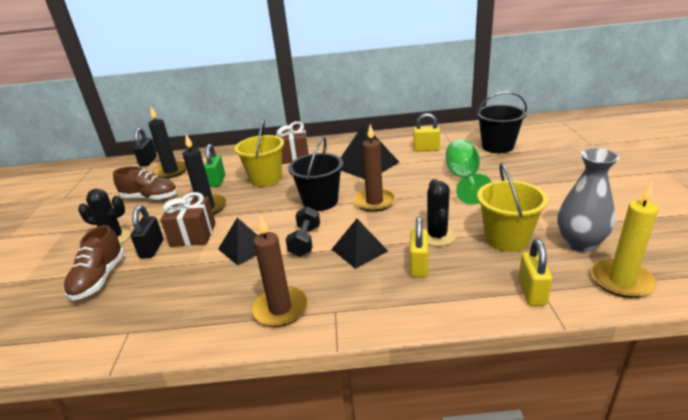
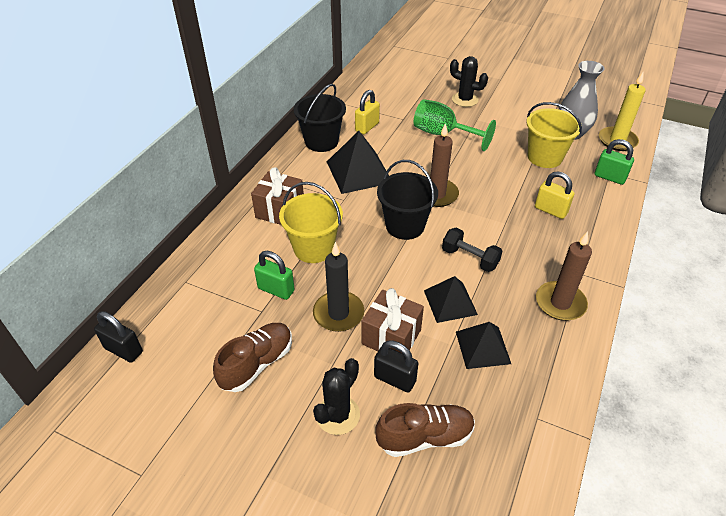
camera: 65 degrees left, 15 degrees up
(99, 279) = (425, 437): brown shoe -> brown shoe turned 45 degrees counterclockwise
(171, 171) = (194, 329): black candle -> none
(359, 250) = (507, 231): black pyramid -> black pyramid (482, 347)
(437, 236) = (517, 185): black cactus -> black cactus (465, 100)
(497, 146) = (405, 93): black bucket -> black bucket (321, 142)
(532, 292) = (609, 177): yellow padlock -> green padlock

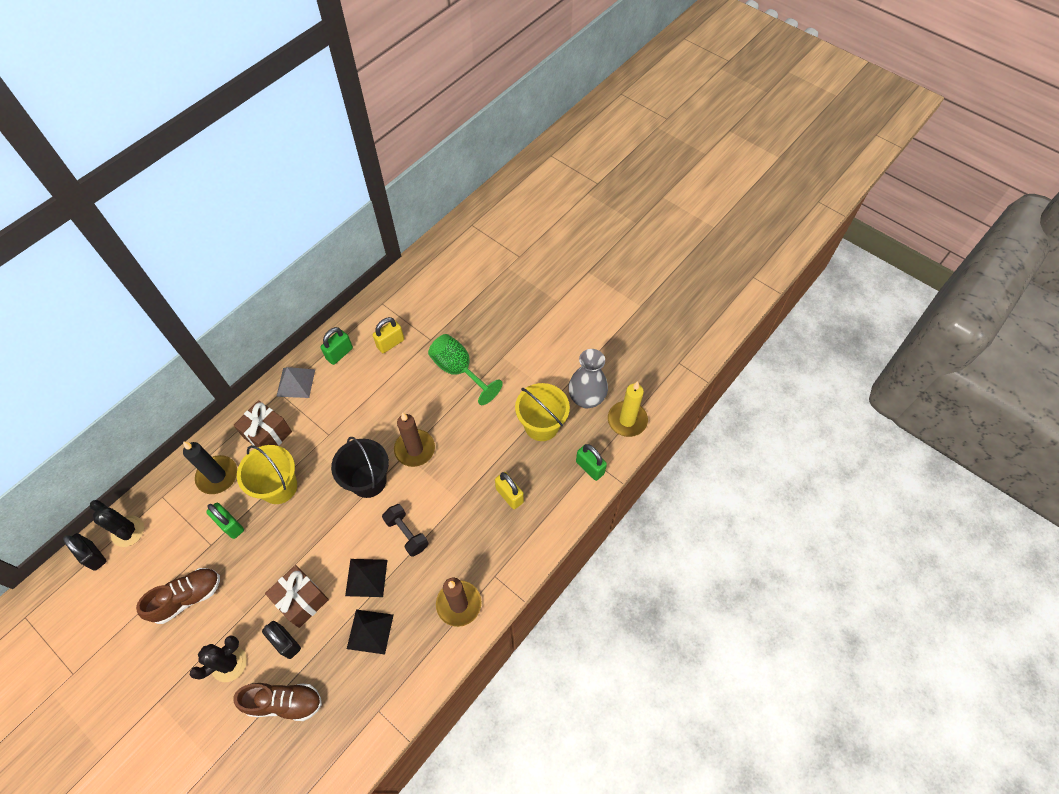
camera: 15 degrees right, 15 degrees up
(288, 168) = (295, 382): none -> grey pyramid
(321, 142) = (339, 354): black bucket -> green padlock
(338, 313) = (270, 564): black candle -> black candle (217, 476)
(359, 172) = (357, 402): black pyramid -> none
(465, 100) = (504, 325): black cactus -> black cactus (128, 531)

